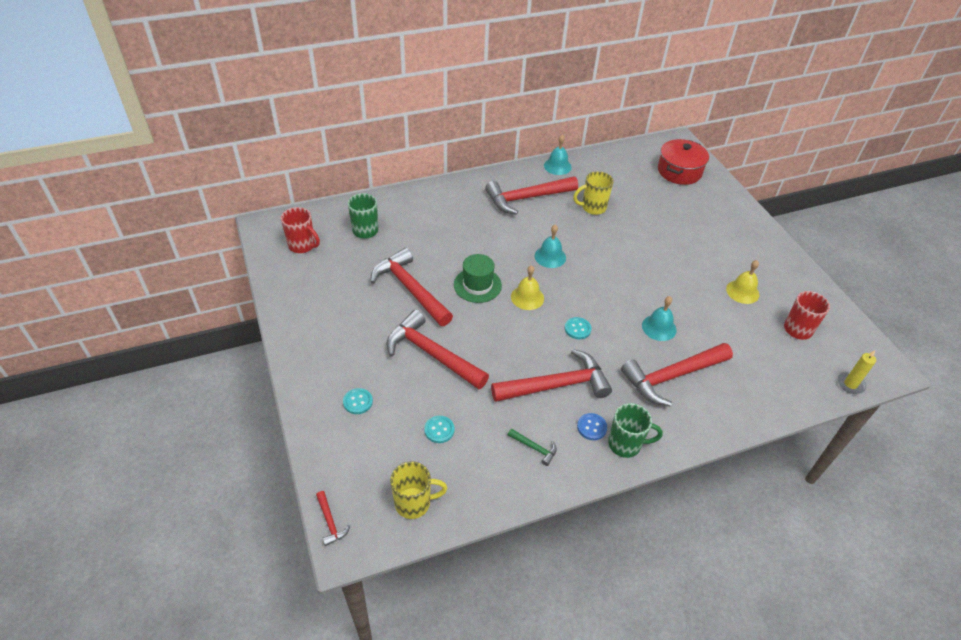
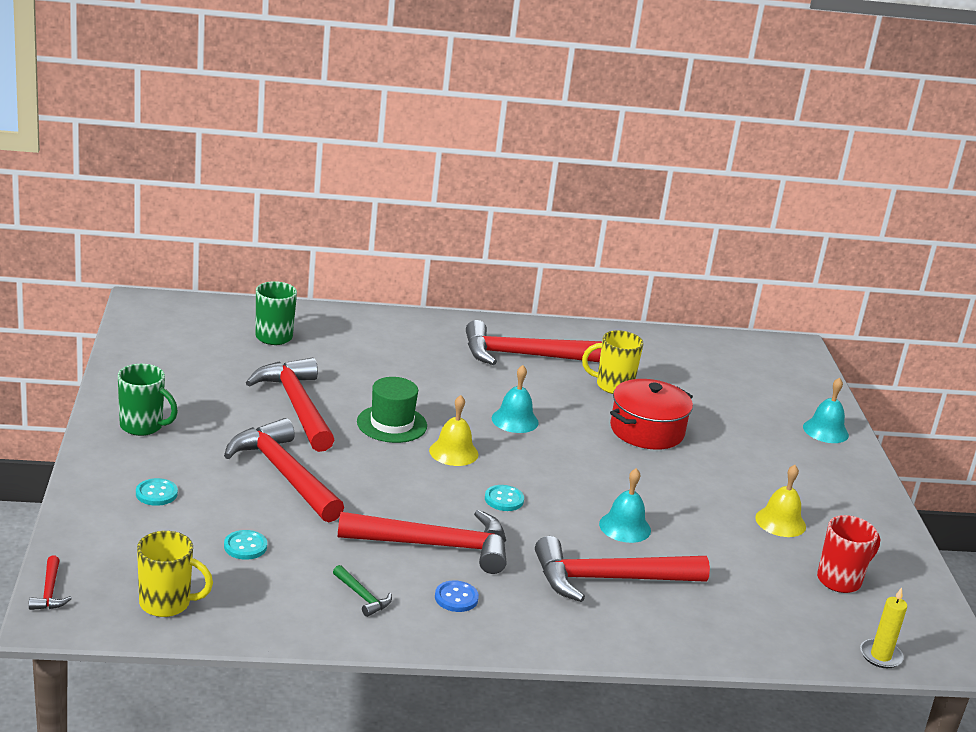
camera: 15 degrees right, 20 degrees down
(302, 246) = (181, 333): red mug -> none
(557, 166) = (590, 333): turquoise bell -> turquoise bell (825, 431)
(625, 444) = (493, 626): green mug -> green mug (143, 426)
(679, 171) = (773, 378): red pot -> red pot (647, 430)

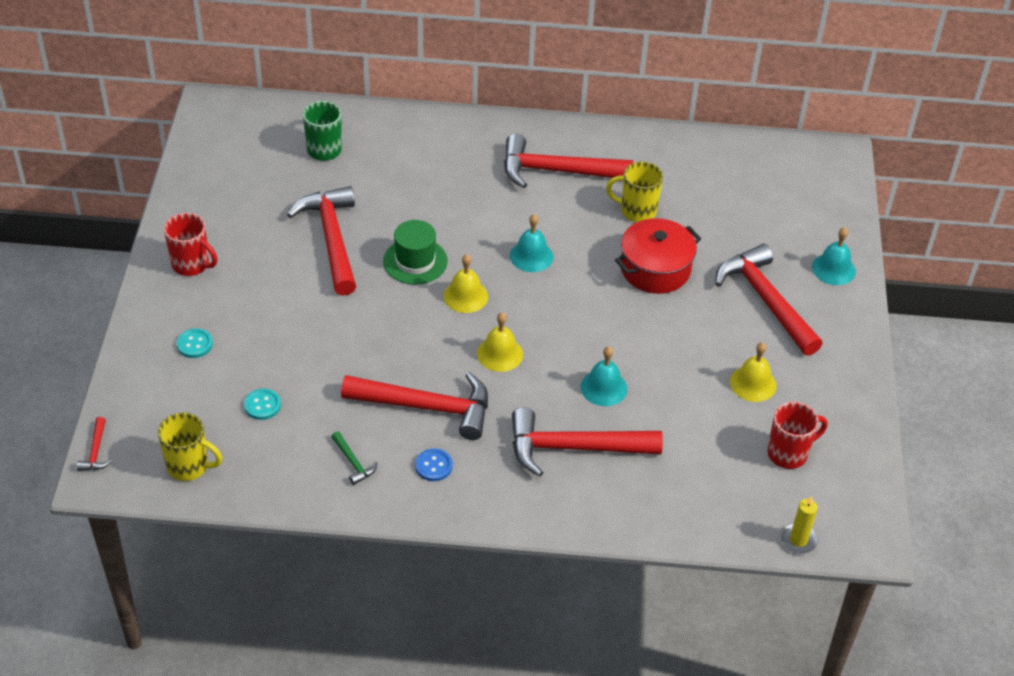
camera: 10 degrees right, 20 degrees up
(143, 426) = (191, 265): green mug -> red mug
(284, 474) = (308, 322): red hammer -> red hammer (765, 300)
(504, 499) = (500, 354): turquoise button -> yellow bell

